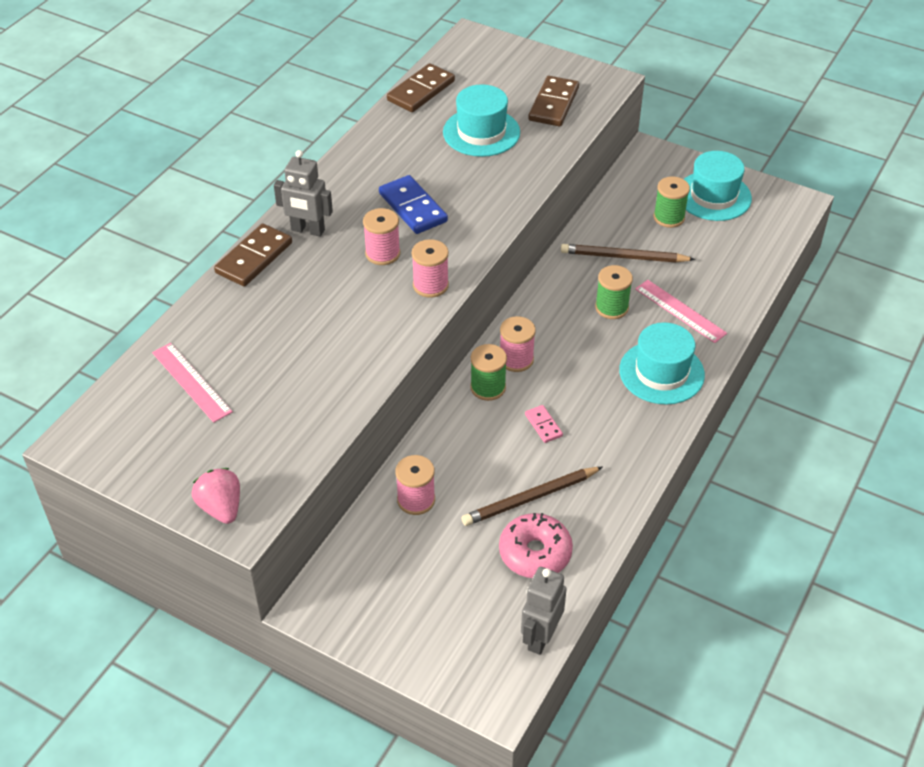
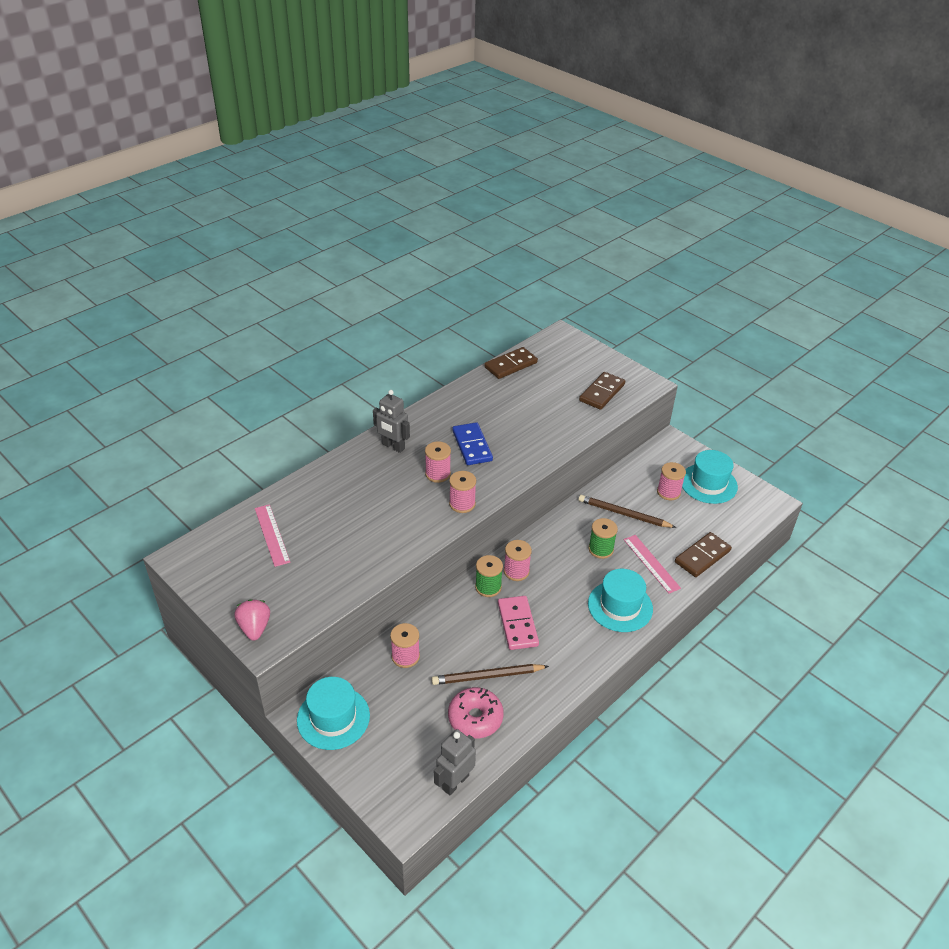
camera: 15 degrees right, 5 degrees down
(254, 258) = (349, 458): brown domino -> brown domino (702, 556)
(481, 132) = (542, 402): turquoise hat -> turquoise hat (333, 718)
(543, 425) = (517, 624): pink domino -> pink domino, size x1.89
(669, 217) = (668, 492): green spool -> pink spool

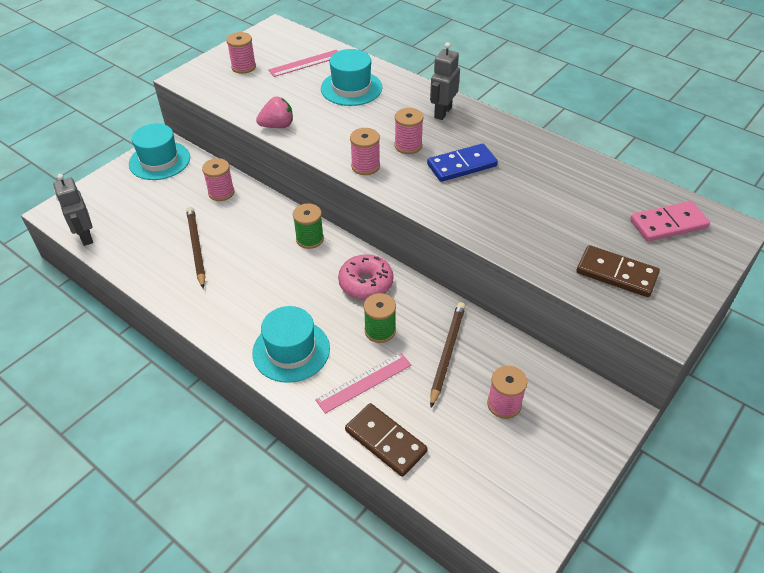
camera: 85 degrees right, 5 degrees up
(254, 628) = (201, 71): pink strawberry -> pink strawberry (277, 126)
(455, 782) = (85, 236): grey robot -> grey robot turned 150 degrees counterclockwise
(475, 718) = (150, 243): pink donut -> pink donut (366, 283)
(510, 365) = (632, 184): brown domino -> none
(516, 571) = (334, 259): pink spool -> pink spool (243, 67)
(517, 624) = (261, 265): pink domino -> pink domino (668, 224)
(708, 483) = (538, 456): turquoise hat -> turquoise hat (351, 88)

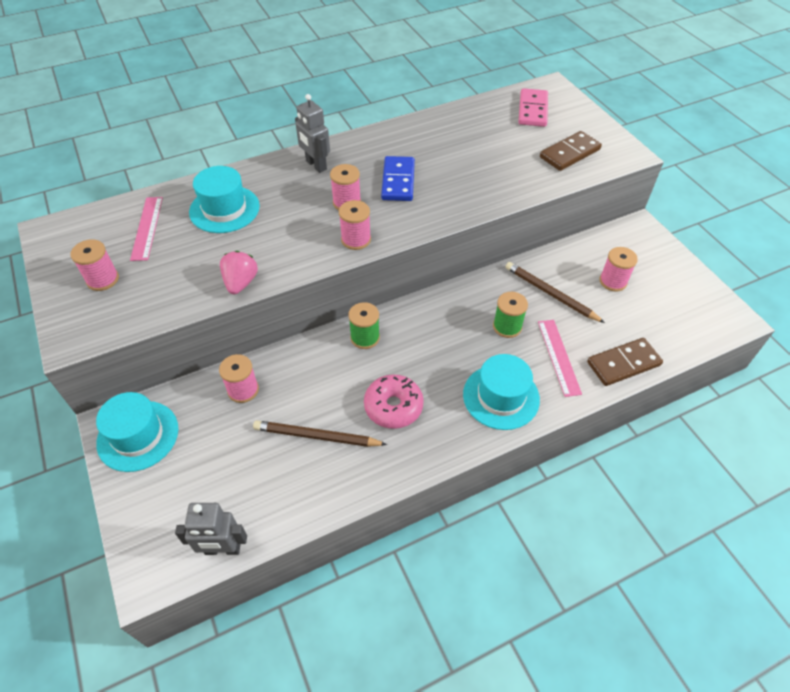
camera: 65 degrees left, 5 degrees up
(366, 283) = (447, 316): pink donut -> pink donut (393, 406)

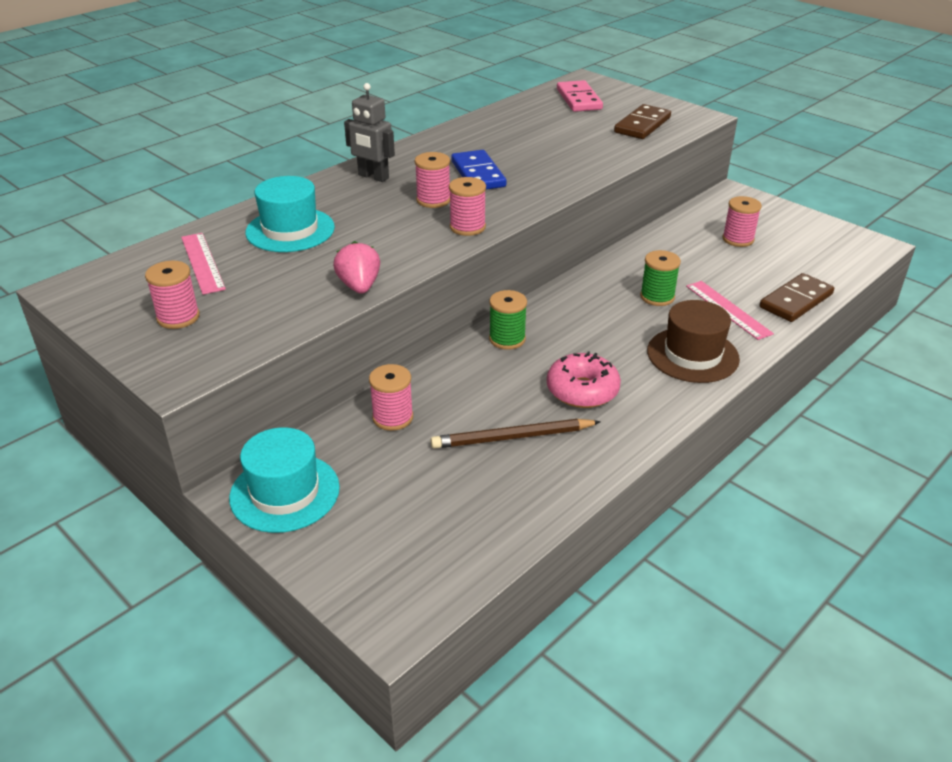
camera: 20 degrees left, 15 degrees down
(222, 549) = (470, 569): grey robot -> none
(501, 396) = (692, 355): turquoise hat -> brown hat
(551, 294) = (683, 261): brown pencil -> none

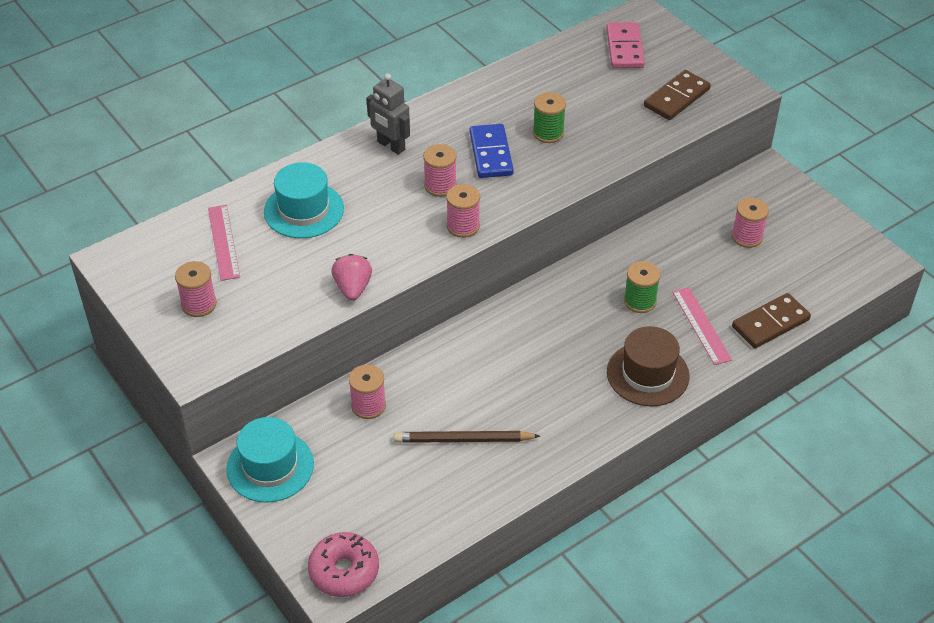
camera: 10 degrees right, 10 degrees up
(507, 339) = (486, 333): green spool -> green spool (548, 133)
(582, 390) = (536, 399): pink donut -> pink donut (344, 571)

